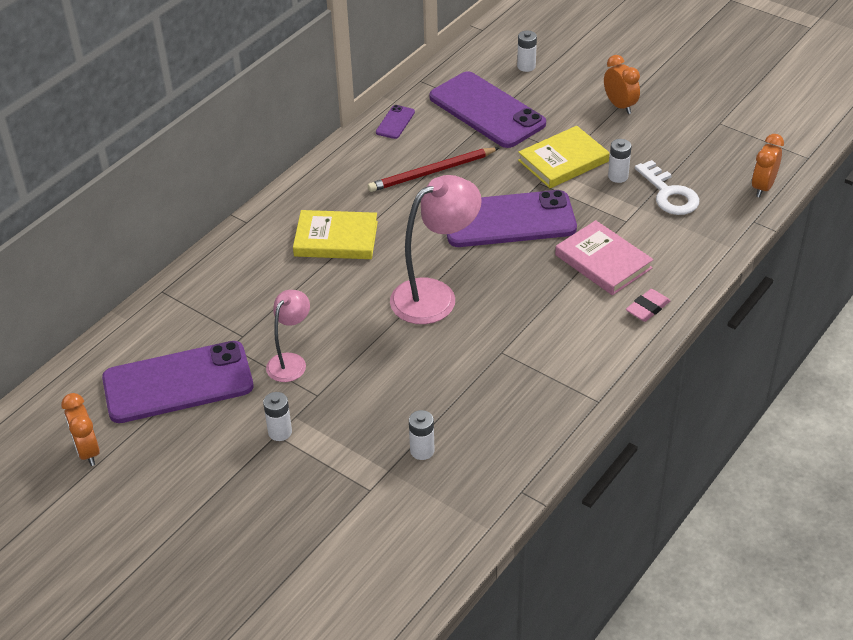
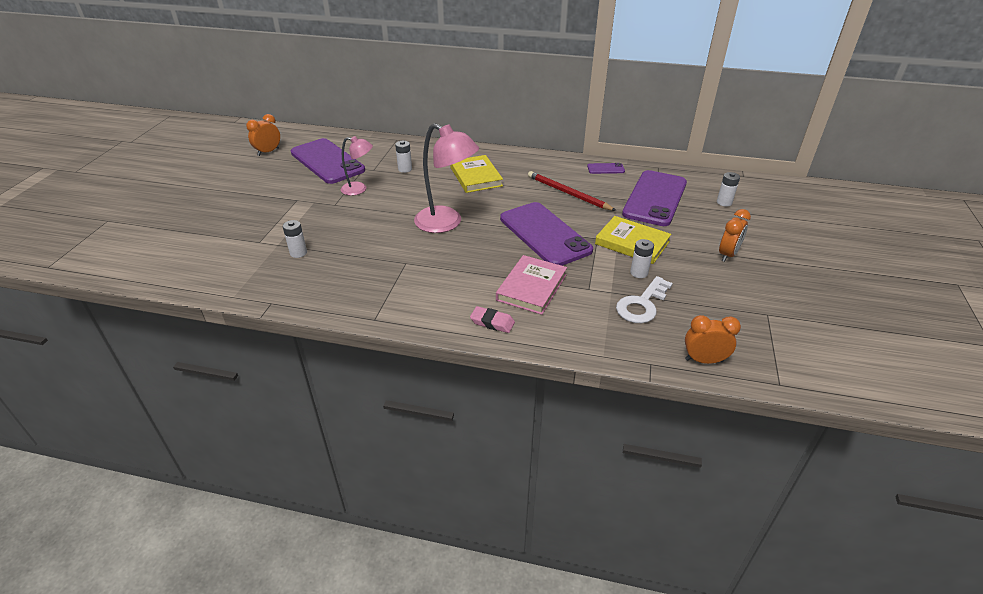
camera: 65 degrees right, 5 degrees down
(280, 432) = (299, 200): white battery -> white battery (405, 169)

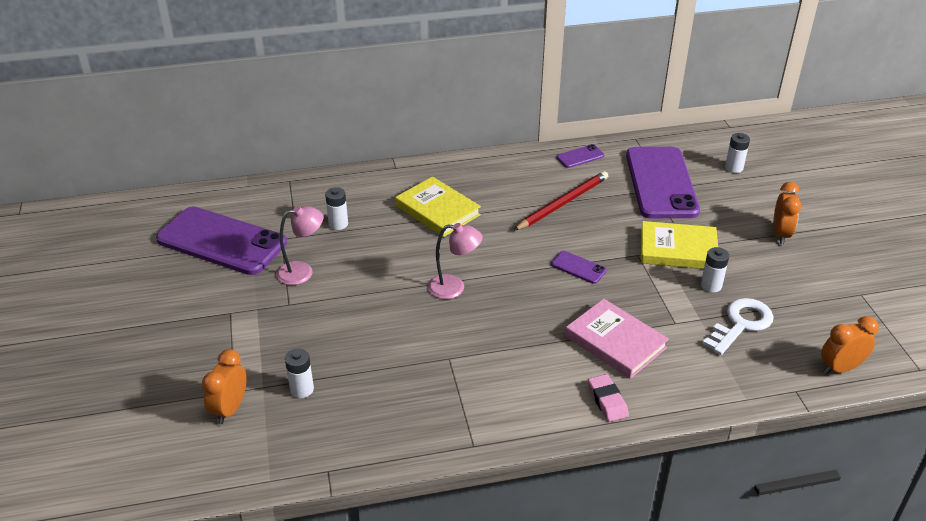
camera: 25 degrees left, 0 degrees up
(268, 152) = (120, 249): orange clock -> orange clock (230, 409)
(446, 223) = (454, 288): pink lamp -> pink lamp, size x0.58
(492, 322) = (607, 401): pink eraser -> pink eraser turned 75 degrees clockwise
(531, 287) = (615, 342): pink book -> pink book turned 45 degrees counterclockwise
(545, 234) = (578, 267): purple phone -> purple phone, size x0.41
(568, 193) = (563, 203): red pencil -> red pencil turned 120 degrees clockwise
(642, 304) = (741, 324): white key -> white key turned 150 degrees counterclockwise

